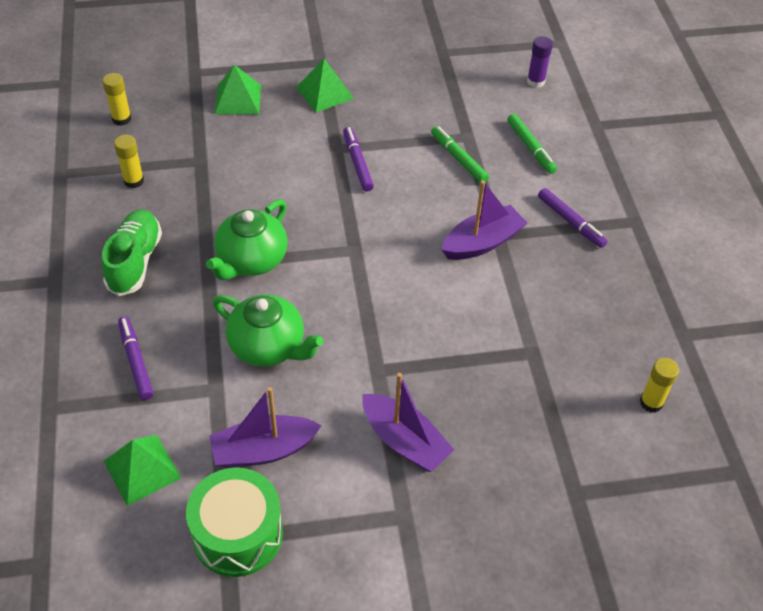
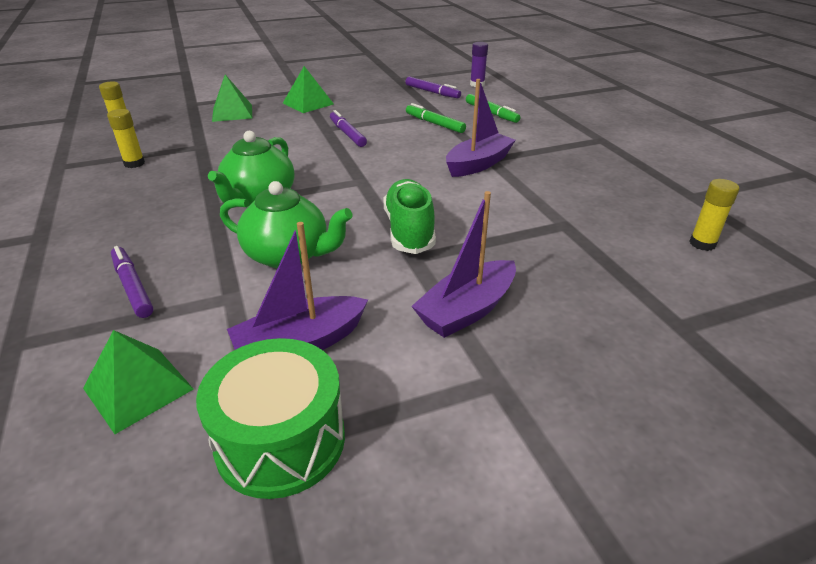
camera: 10 degrees left, 15 degrees down
(135, 261) = (134, 213): green shoe -> green shoe (409, 230)
(404, 441) = (467, 310): purple boat -> purple boat turned 105 degrees clockwise
(571, 222) = (548, 145): purple marker -> purple marker (432, 92)

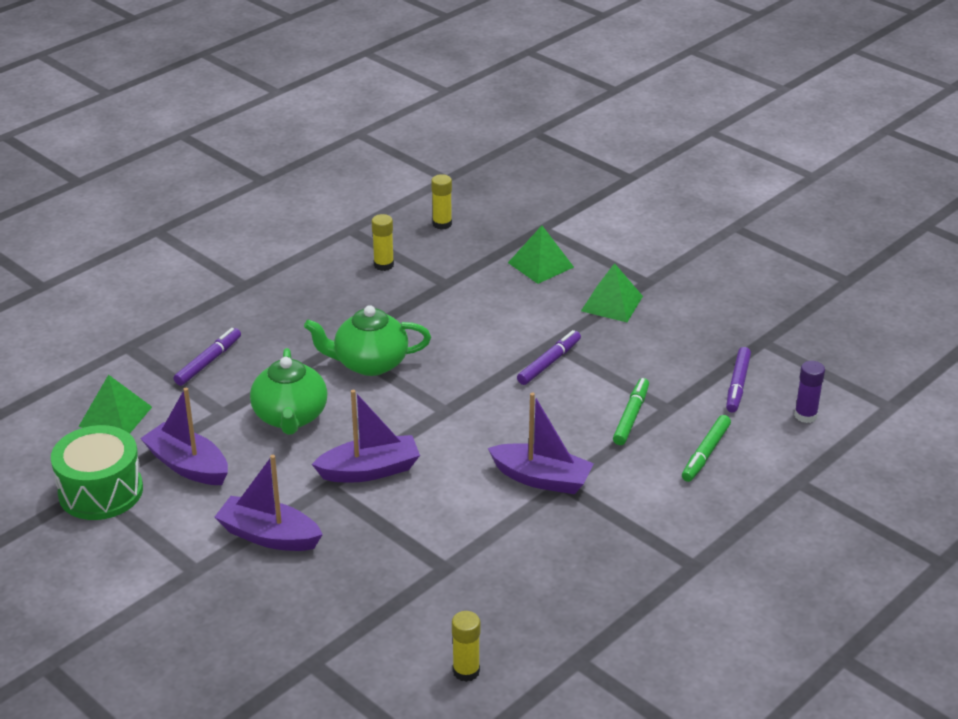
camera: 65 degrees right, 0 degrees up
(409, 230) = (370, 470): green shoe -> purple boat

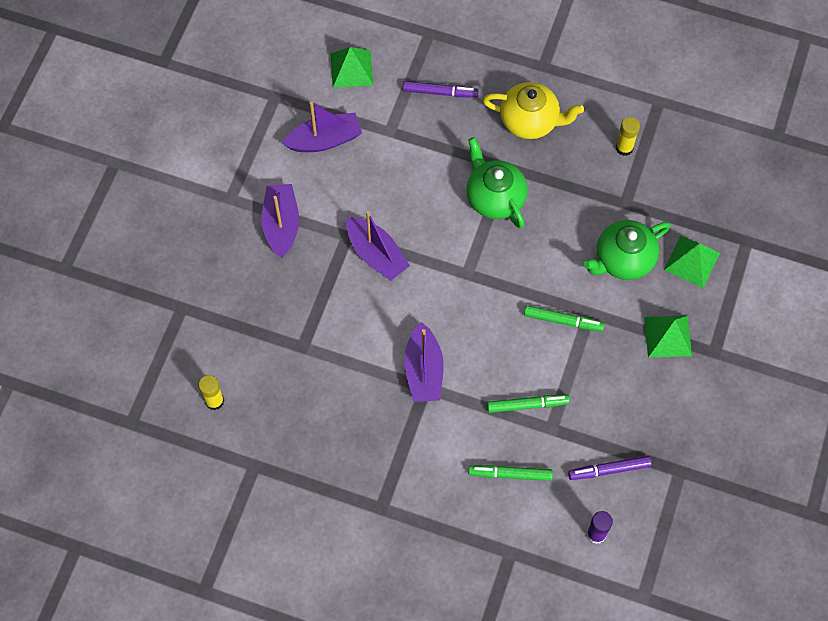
camera: 65 degrees right, 30 degrees up
(101, 491) = (275, 103): green drum -> none
(188, 465) = (325, 140): purple boat -> purple boat turned 60 degrees clockwise
(290, 417) = (407, 176): green teapot -> green teapot (623, 259)
(300, 312) = (530, 121): none -> yellow teapot
(442, 224) = (707, 163): yellow glue stick -> none
(549, 363) = (563, 321): purple marker -> green marker

